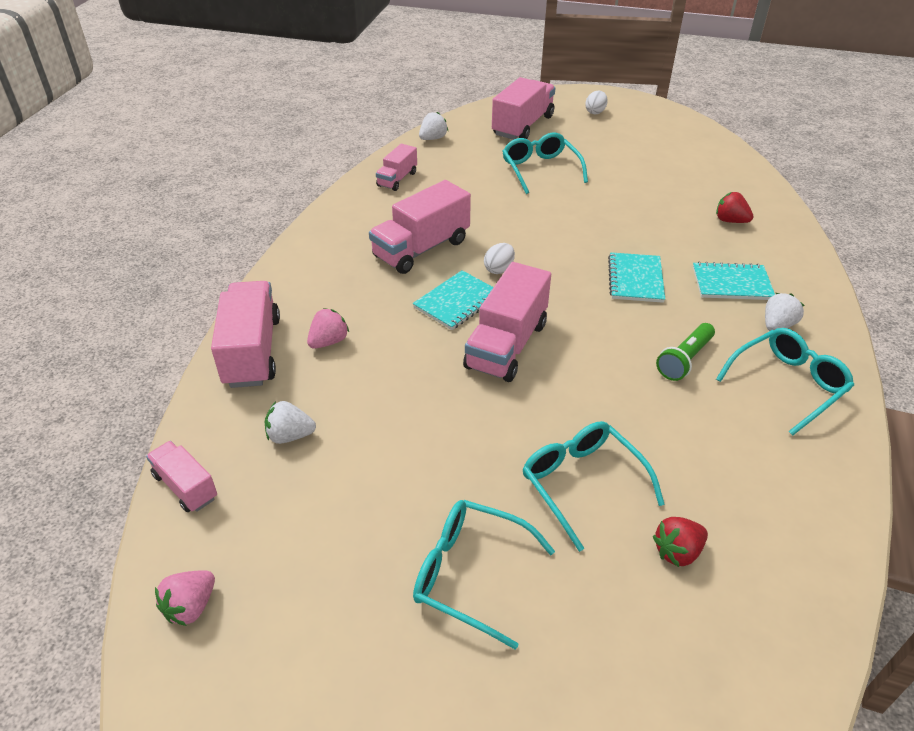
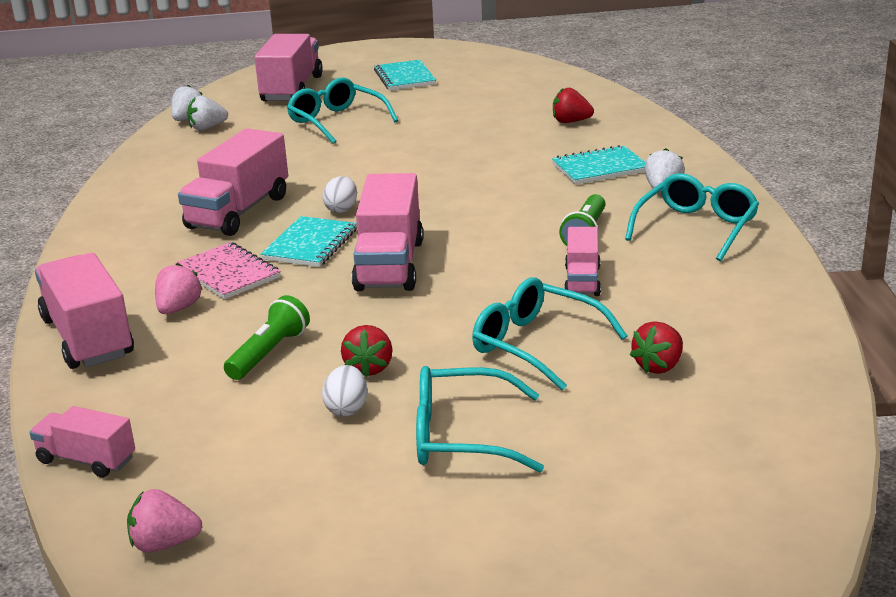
camera: 20 degrees left, 15 degrees down
(191, 607) = (164, 544): pink strawberry -> pink strawberry turned 75 degrees clockwise
(290, 436) = (186, 390): white strawberry -> white strawberry (207, 128)
(369, 415) = (269, 353): none -> green flashlight
(381, 315) = (228, 273): none -> pink notebook
(397, 179) = (168, 161): pink truck -> pink truck (582, 280)
(435, 461) = (369, 368): none -> red strawberry
(595, 112) = (370, 63): white egg -> white egg (347, 409)
(635, 279) = (498, 185): turquoise notebook -> turquoise notebook (404, 77)

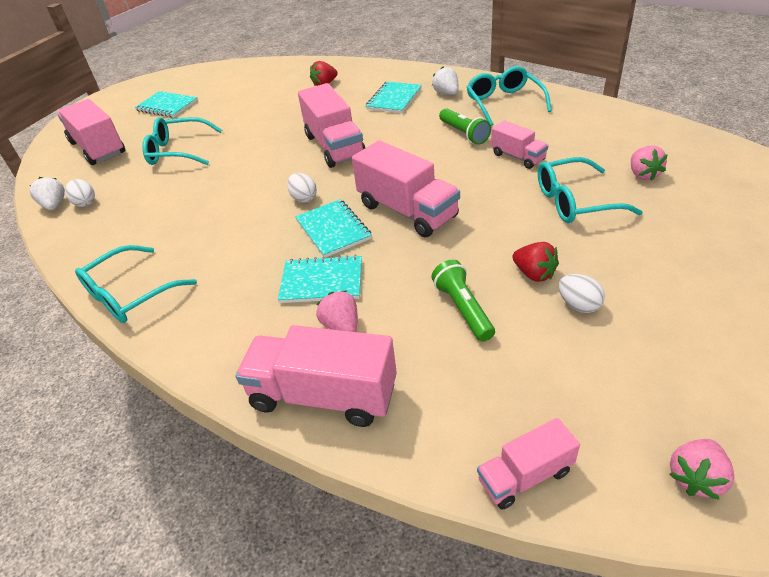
camera: 45 degrees left, 15 degrees up
(207, 128) = (85, 203): white strawberry -> white egg
(228, 273) = (322, 281): pink notebook -> turquoise notebook
(238, 212) = (237, 240): pink truck -> pink truck (334, 146)
(461, 436) = (659, 272): turquoise glasses -> turquoise glasses (130, 294)
(658, 366) = (643, 174): red strawberry -> pink strawberry

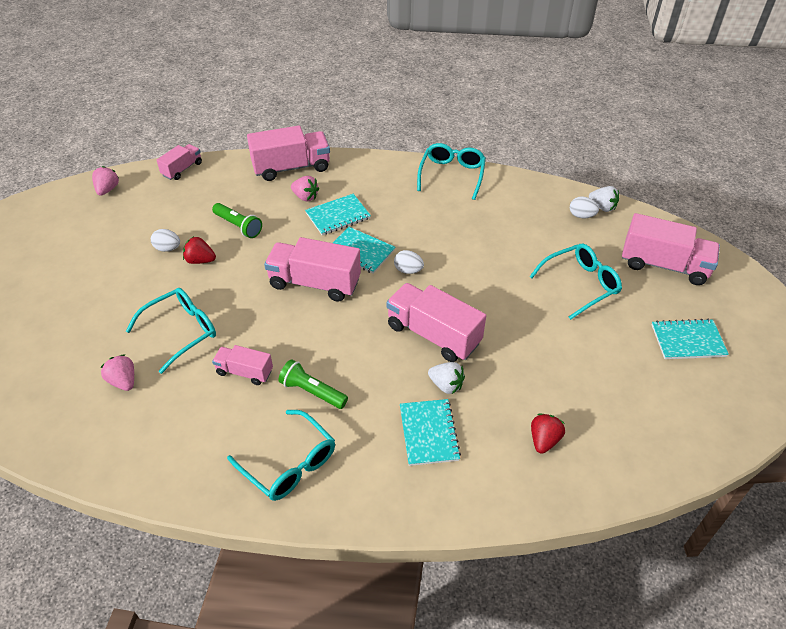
camera: 145 degrees right, 5 degrees up
(446, 93) = (370, 465): white strawberry -> white strawberry (446, 385)

